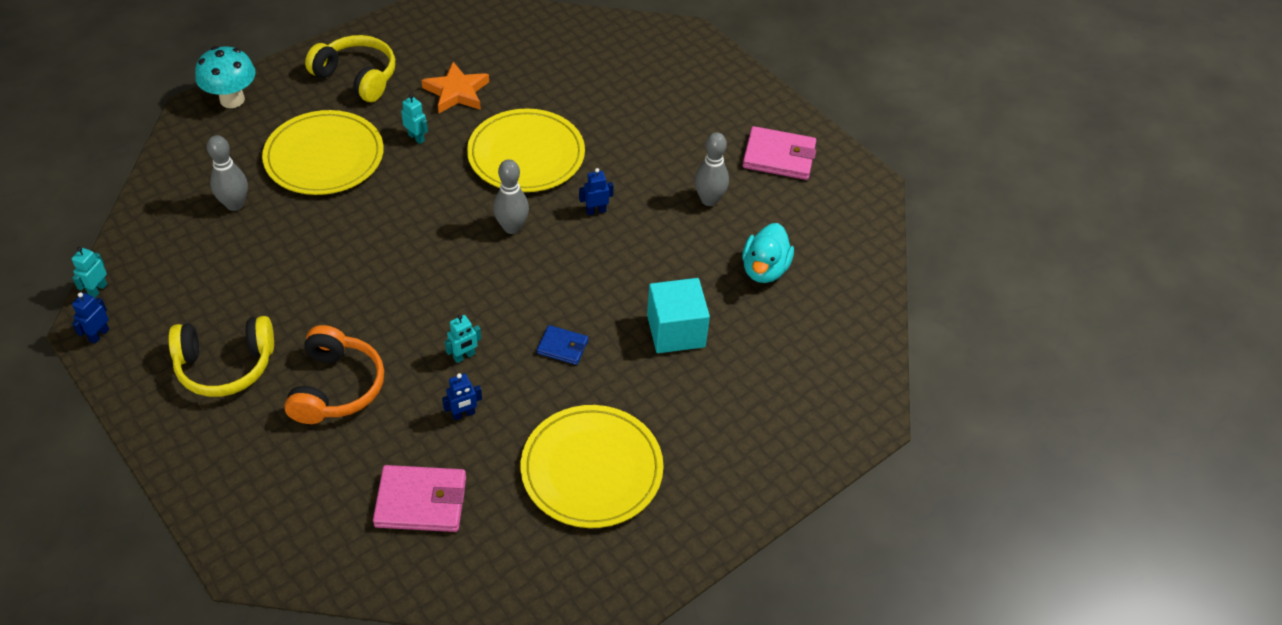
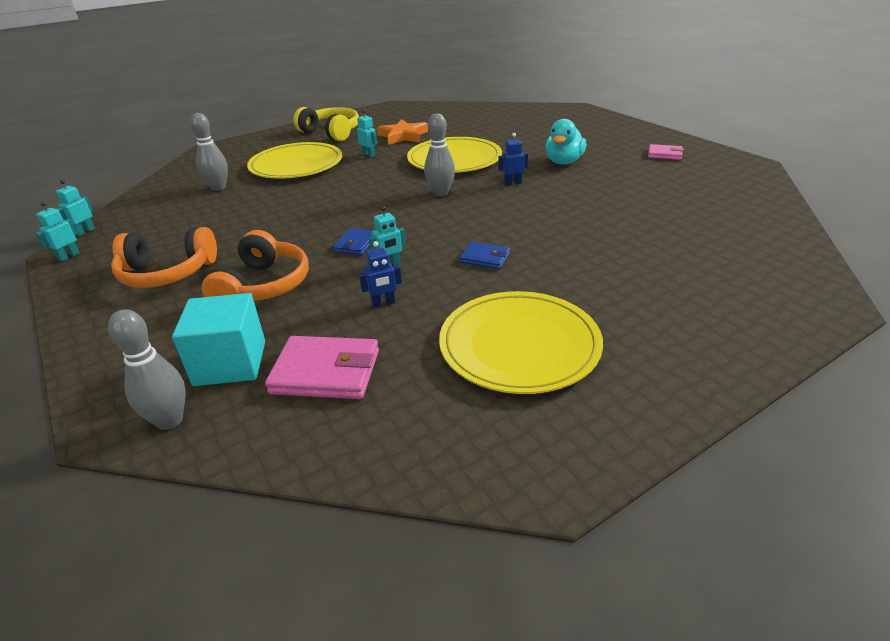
camera: 10 degrees right, 15 degrees down
(99, 335) = (69, 256): blue robot -> turquoise robot
(225, 366) = (167, 273): yellow headphones -> orange headphones
(232, 100) = (238, 144): turquoise mushroom -> none
(423, 320) = (356, 244): none -> blue wallet
(676, 331) = (595, 246): turquoise cube -> turquoise cube (230, 363)
(709, 200) = (610, 175): grey bowling pin -> grey bowling pin (169, 420)
(764, 269) = (672, 209): turquoise duck -> turquoise duck (563, 162)
(779, 157) = (664, 154): pink wallet -> pink wallet, size x0.57

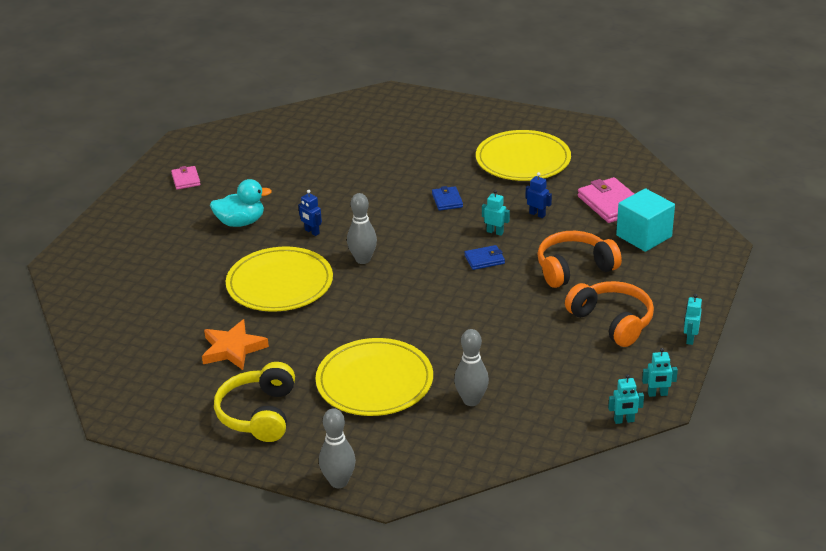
camera: 125 degrees left, 0 degrees up
(169, 420) = (695, 228): grey bowling pin -> grey bowling pin (338, 482)
(369, 155) = (308, 344): turquoise robot -> turquoise robot (690, 339)

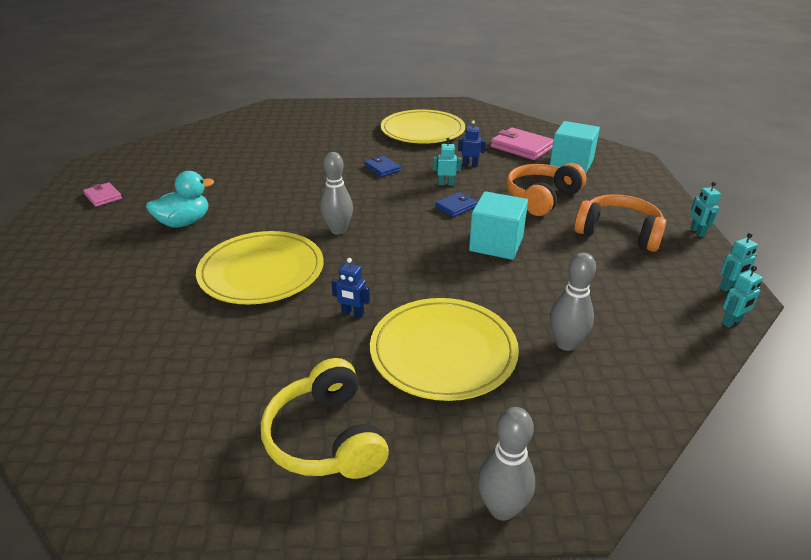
camera: 25 degrees left, 0 degrees up
(233, 349) = (243, 358): orange star -> none
(312, 232) = (268, 216): blue robot -> blue robot (352, 313)
(489, 305) = (496, 244): none -> turquoise cube

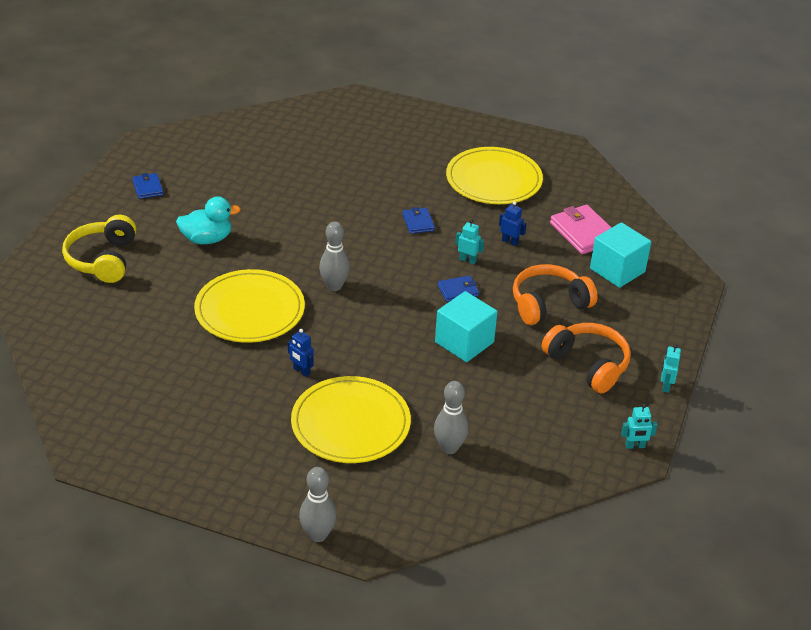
camera: 20 degrees right, 5 degrees up
(103, 196) = (148, 188): pink wallet -> blue wallet
(326, 437) = (233, 457): yellow headphones -> yellow headphones (102, 259)
(731, 322) = (602, 474): turquoise robot -> none

